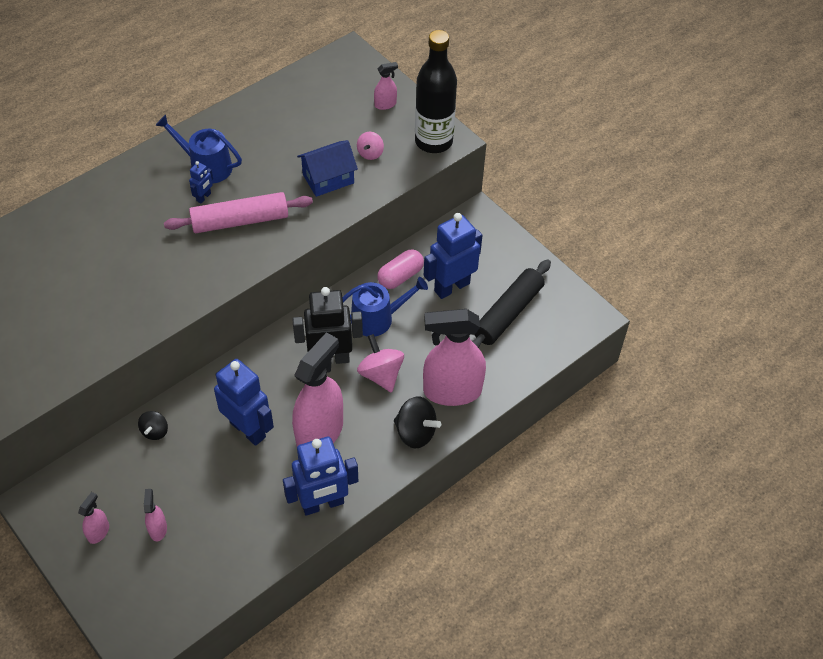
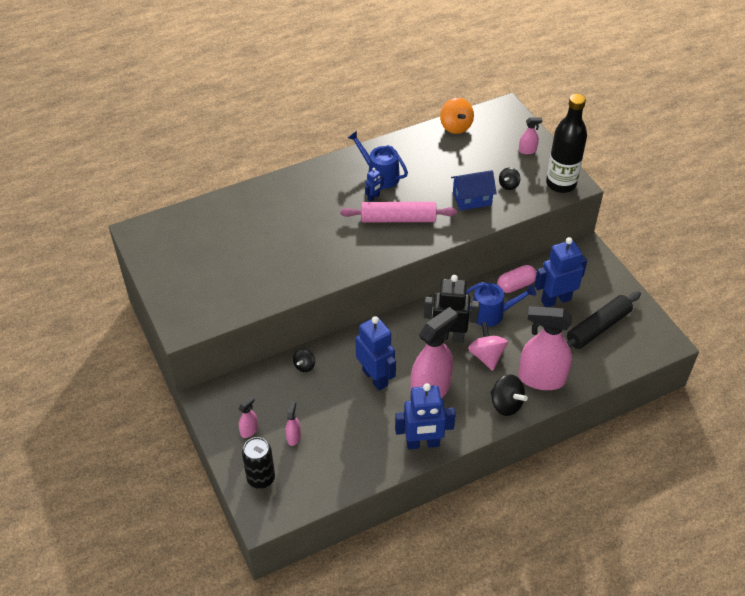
camera: 15 degrees right, 5 degrees down
(125, 593) = (261, 478): none -> black can
(291, 86) = (455, 127): none -> orange spinning top
(370, 153) = (508, 185): pink spinning top -> black spinning top

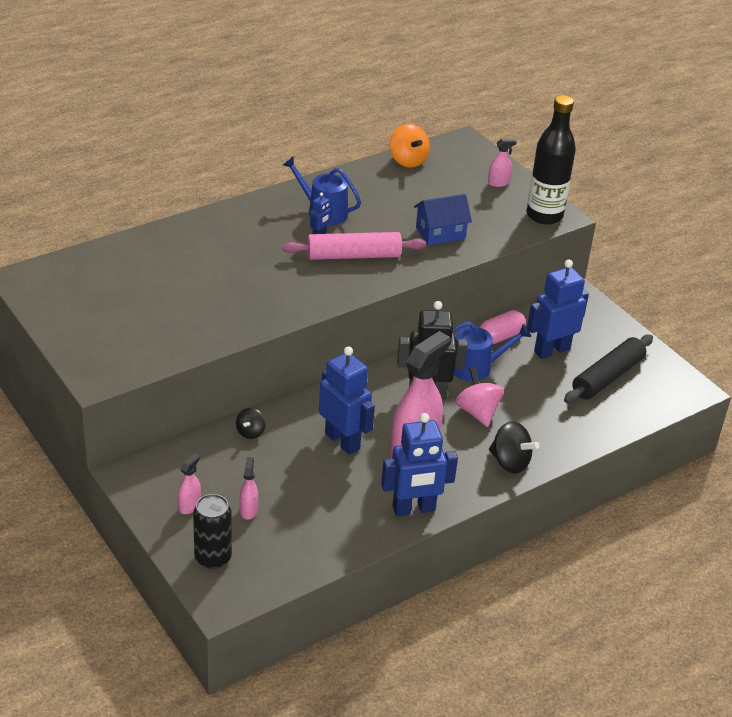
camera: 10 degrees left, 10 degrees down
(508, 185) = (482, 218): black spinning top -> none
(541, 378) = (548, 433): pink spray bottle -> none

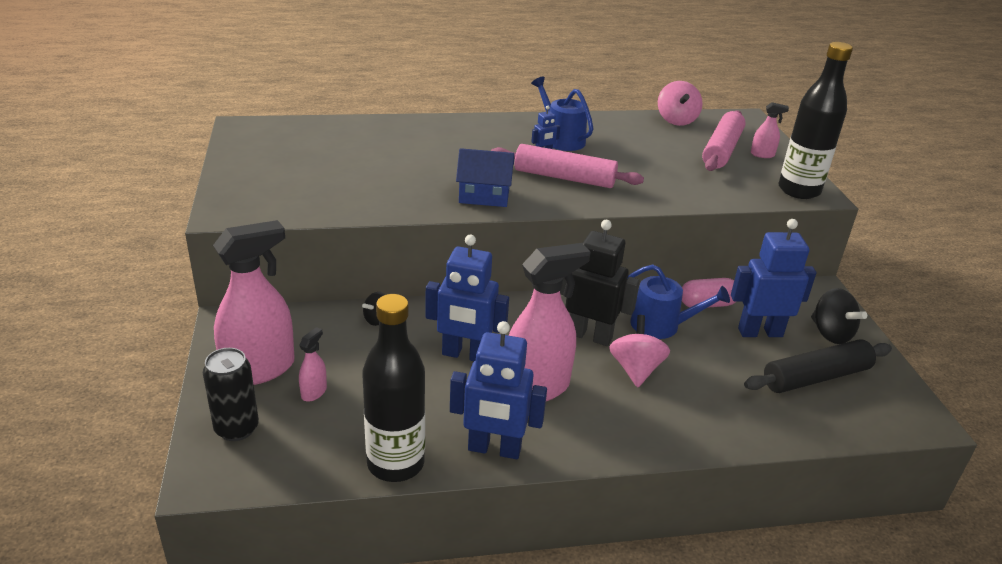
camera: 25 degrees right, 5 degrees down
(189, 506) = (260, 369): pink spray bottle -> pink spray bottle, size x2.32
(342, 441) = (465, 355): blue robot -> blue robot turned 120 degrees clockwise
(351, 543) = (395, 463): none -> black bottle
(407, 160) = (676, 120): orange spinning top -> pink spinning top
(440, 233) = (671, 180): blue house -> blue house (484, 196)
(463, 187) = (721, 150): none -> pink rolling pin
(510, 462) = (643, 434): black spinning top -> black spinning top (831, 334)

